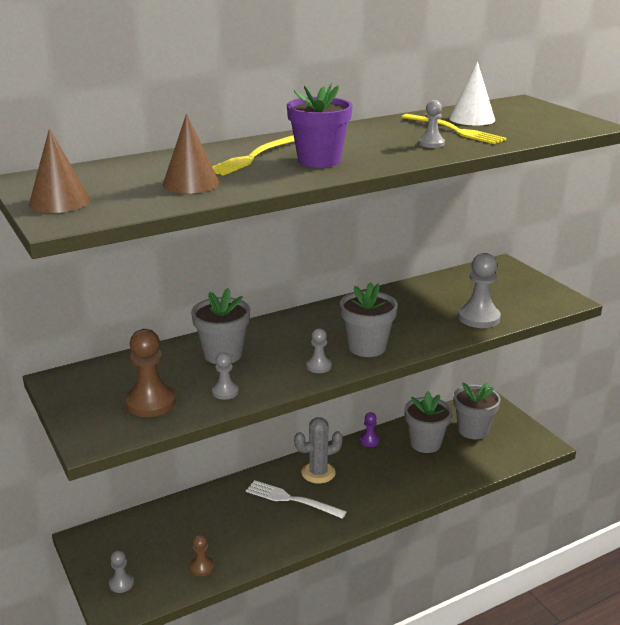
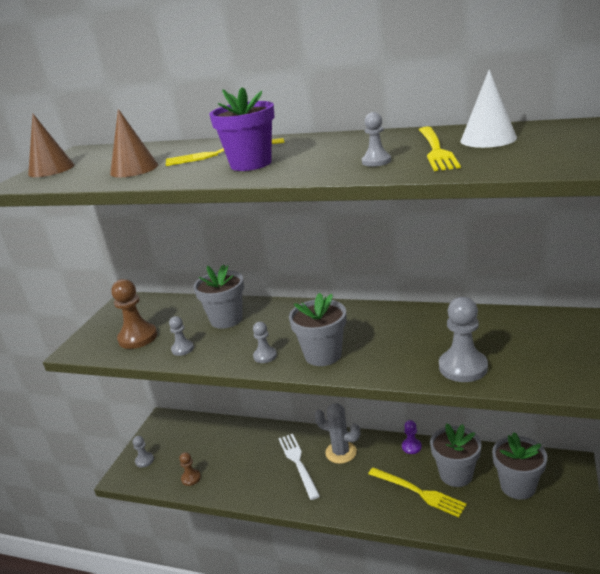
camera: 50 degrees right, 0 degrees up
(415, 468) = (419, 492): none -> yellow fork

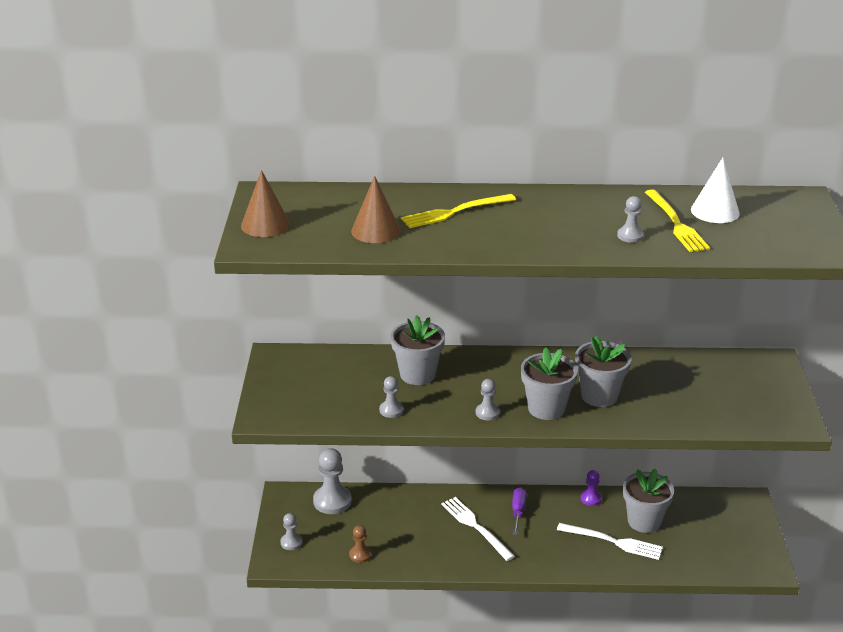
camera: 20 degrees left, 5 degrees up
(138, 337) = (327, 400): brown pawn -> none
(251, 164) = (505, 231): purple flower pot -> none
(341, 452) = (518, 511): grey cactus -> purple screwdriver
(419, 492) = (613, 542): yellow fork -> white fork
(463, 367) = (683, 413): grey pawn -> grey pawn (332, 501)
(517, 486) = (705, 526): grey flower pot -> grey flower pot (599, 396)

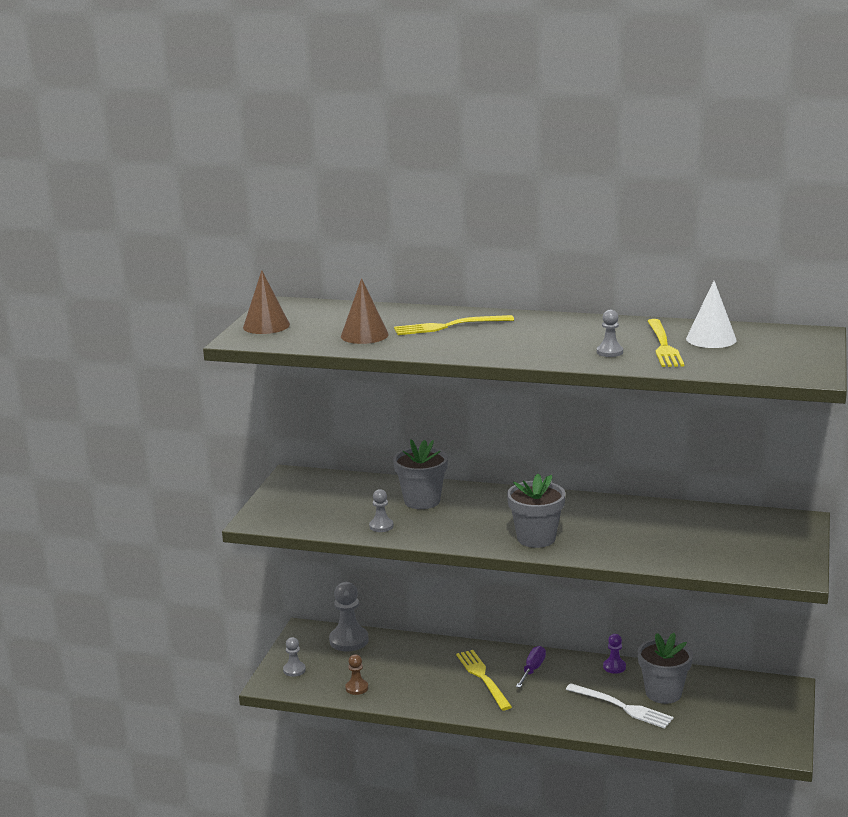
camera: 15 degrees right, 10 degrees down
(475, 526) = (483, 677): white fork -> yellow fork
(487, 413) = (474, 536): grey pawn -> none
(599, 396) = (596, 533): grey flower pot -> none

